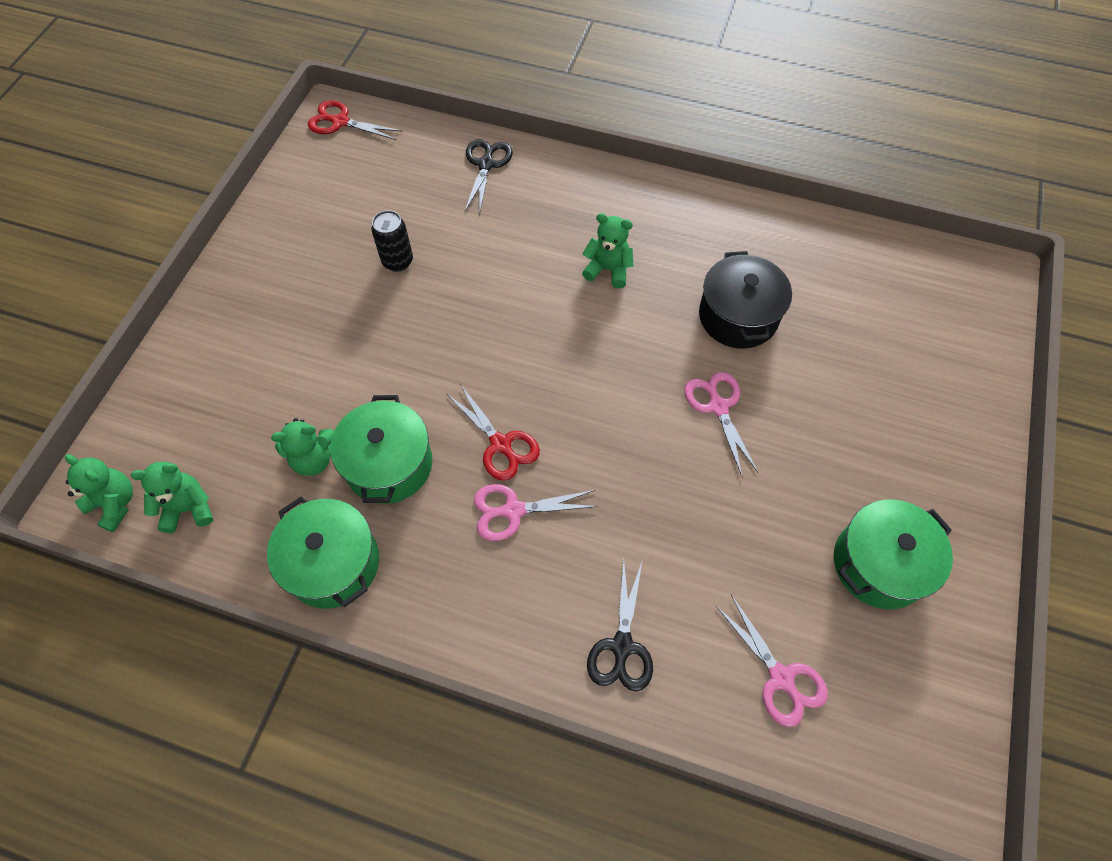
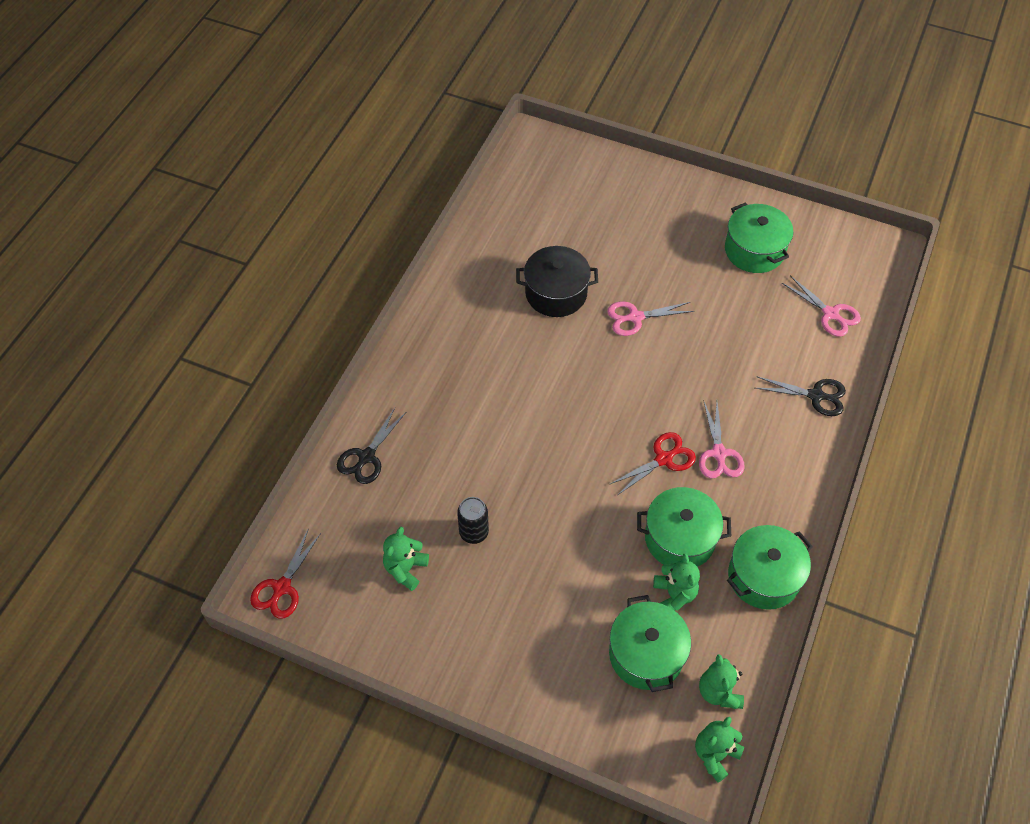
camera: 85 degrees left, 5 degrees down
(242, 430) = (646, 654): none -> green pot
(486, 165) = (366, 457): black scissors -> black scissors turned 75 degrees counterclockwise
(608, 270) = (501, 372): green teddy bear -> green teddy bear (405, 569)
(780, 678) = (830, 314): pink scissors -> pink scissors turned 75 degrees clockwise

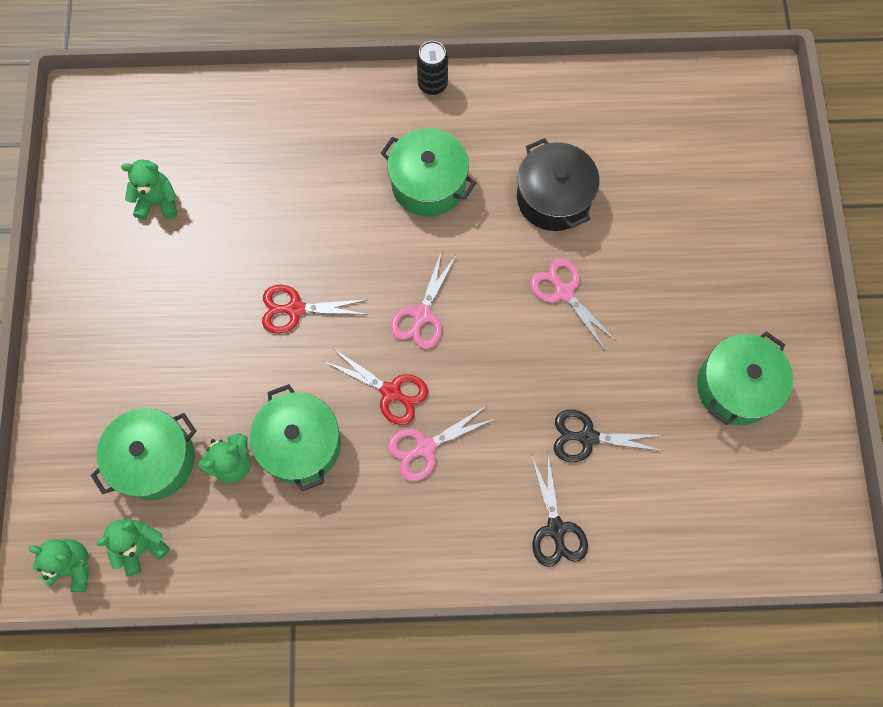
camera: 65 degrees right, 15 degrees up
(282, 587) = (97, 108): red scissors -> red scissors (295, 309)
(366, 457) = (263, 112): black scissors -> black scissors (588, 437)
(474, 532) = (222, 244): black can -> black can (432, 84)
(763, 577) = (291, 548): green pot -> green pot (428, 184)
(830, 314) = (686, 508): pink scissors -> pink scissors (422, 315)

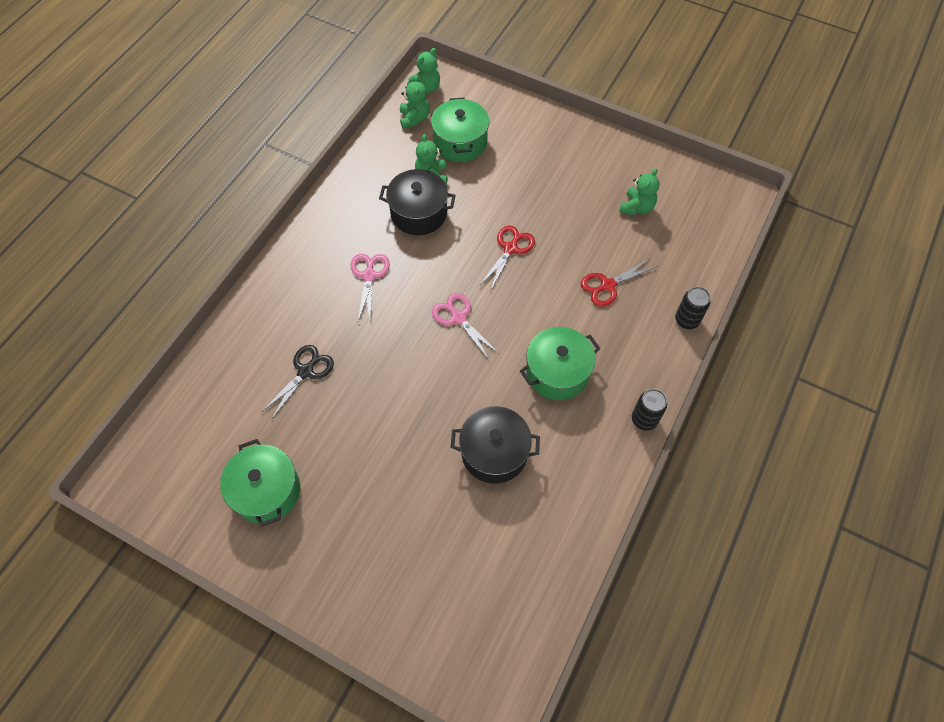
camera: 120 degrees right, 10 degrees down
(291, 92) = (686, 320): none -> black can
(300, 444) = (419, 213): green pot -> black pot
(390, 392) = (418, 274): red scissors -> red scissors (608, 285)
(555, 528) = (265, 320): black scissors -> none
(564, 292) = (415, 416): pink scissors -> none

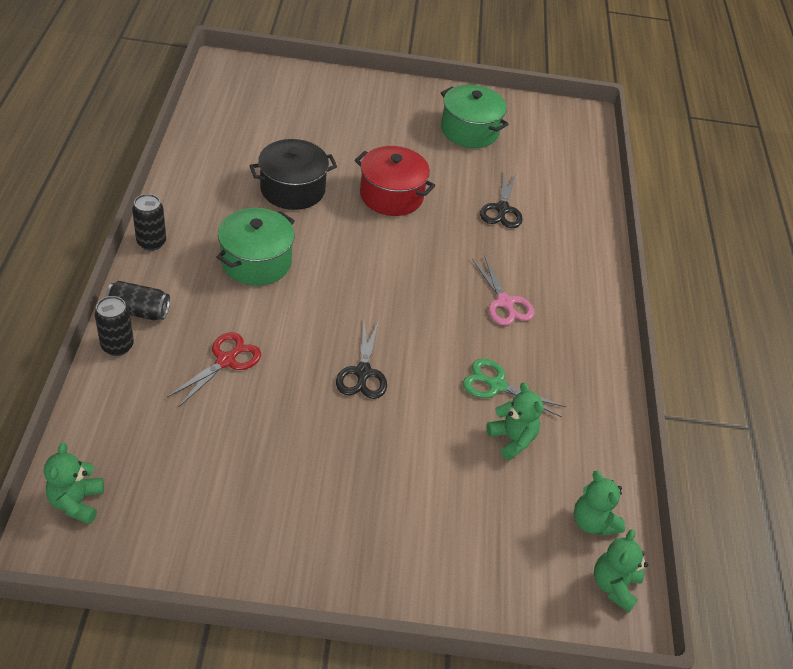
camera: 150 degrees right, 15 degrees down
(401, 418) = (391, 195): none -> red pot
(419, 213) = (497, 385): black pot -> green scissors
(458, 318) = (384, 286): pink scissors -> none
(460, 142) = (506, 503): green pot -> none
(510, 249) = (363, 372): red scissors -> black scissors
(636, 207) = (213, 476): green teddy bear -> green teddy bear (77, 502)
(666, 348) = (139, 311): none -> black can

